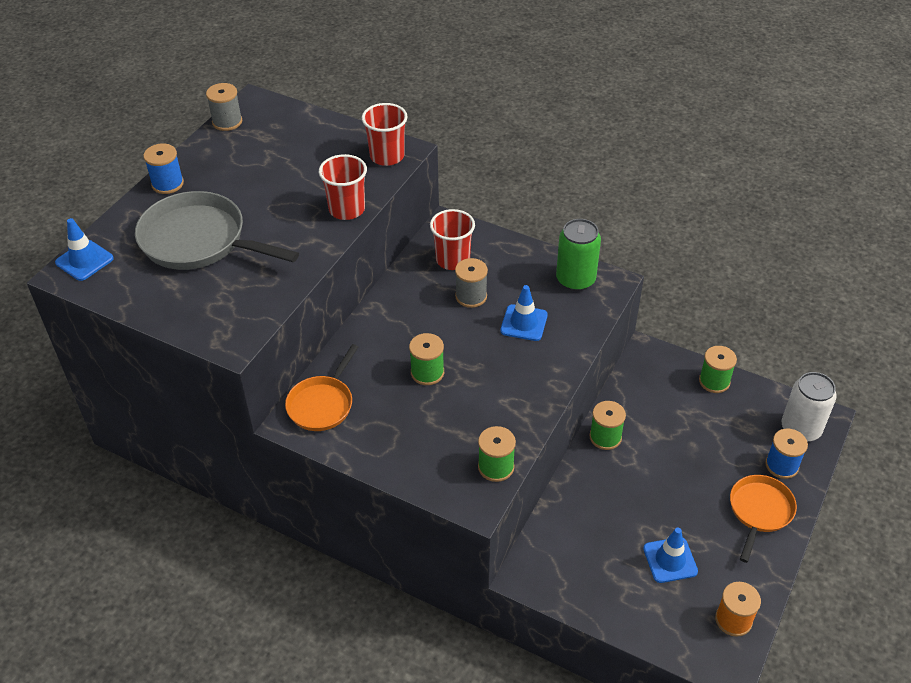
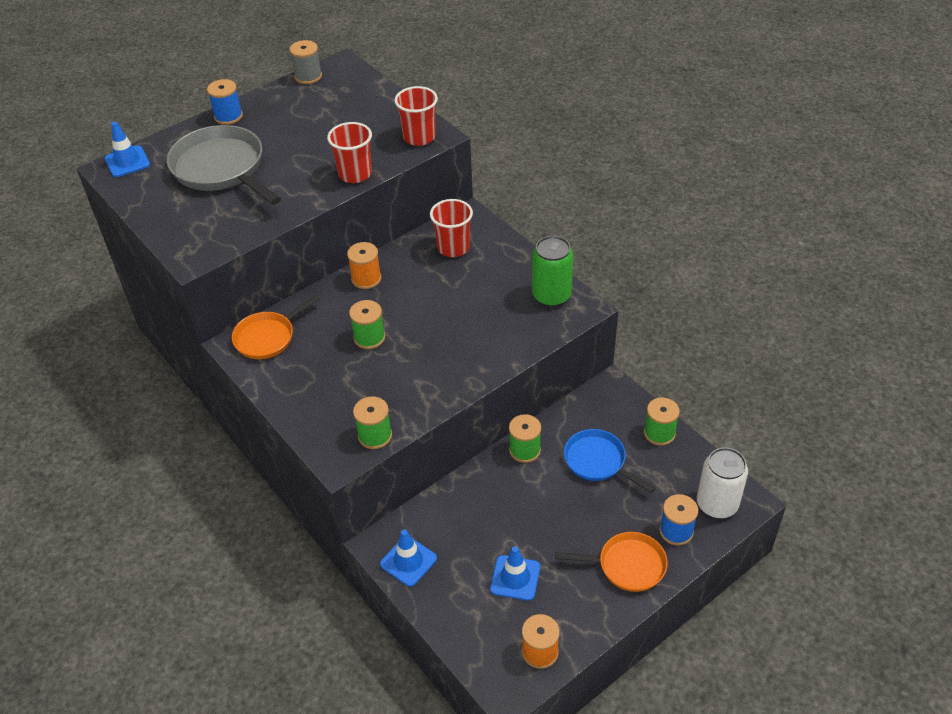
camera: 25 degrees right, 0 degrees up
(386, 315) = (366, 279): none -> orange spool
(471, 296) = (448, 284): grey spool -> none
(524, 323) = (479, 320): blue traffic cone -> blue traffic cone (408, 561)
(677, 425) = (598, 462): none -> blue pan
(759, 511) = (627, 565): orange pan -> orange pan turned 45 degrees clockwise

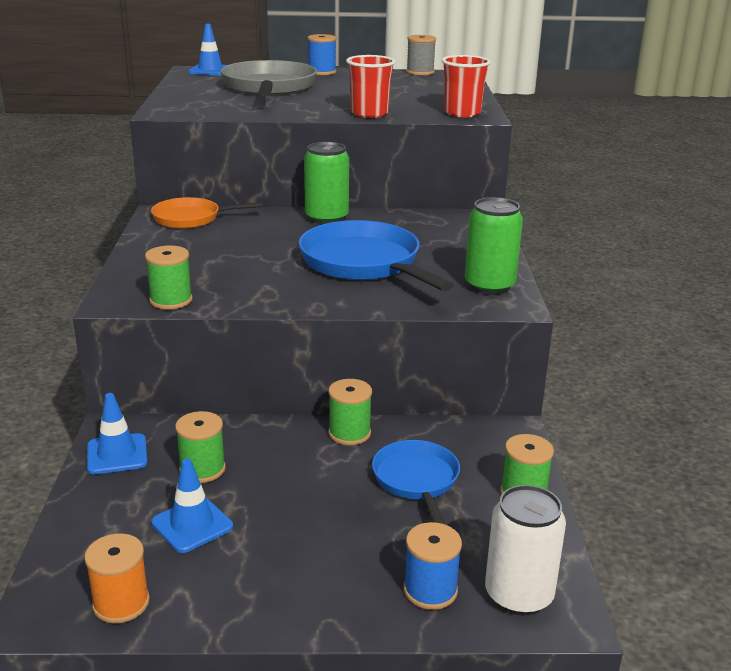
camera: 35 degrees right, 20 degrees down
(366, 279) = (326, 218): orange spool -> green can
(369, 338) = (270, 247): green spool -> green spool (202, 469)
(452, 318) = (364, 263): none -> blue pan
(453, 247) = (436, 228): red cup -> none
(627, 565) = (326, 587): orange pan -> none

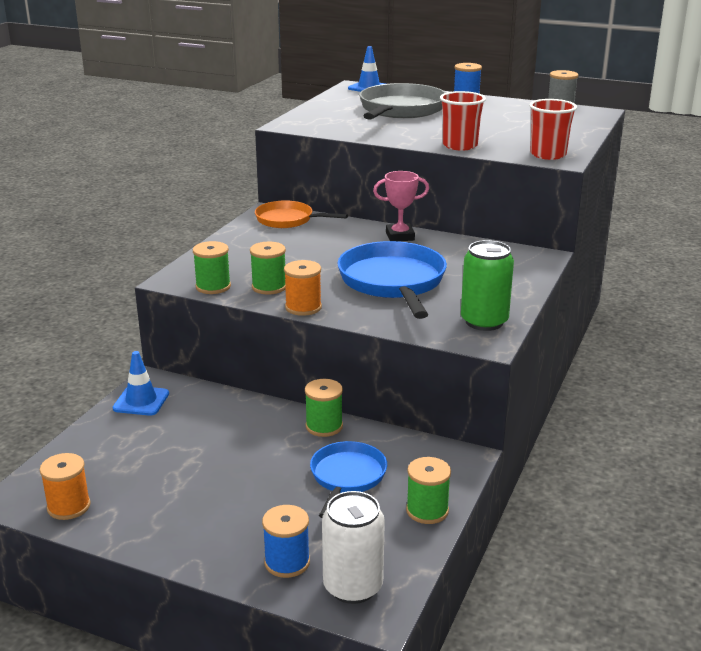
camera: 25 degrees right, 0 degrees up
(192, 525) = (154, 466): blue traffic cone -> none
(202, 469) = (192, 427): green spool -> green spool (269, 287)
(294, 304) = (303, 307): none -> orange spool
(326, 218) = (400, 236): green can -> pink trophy

